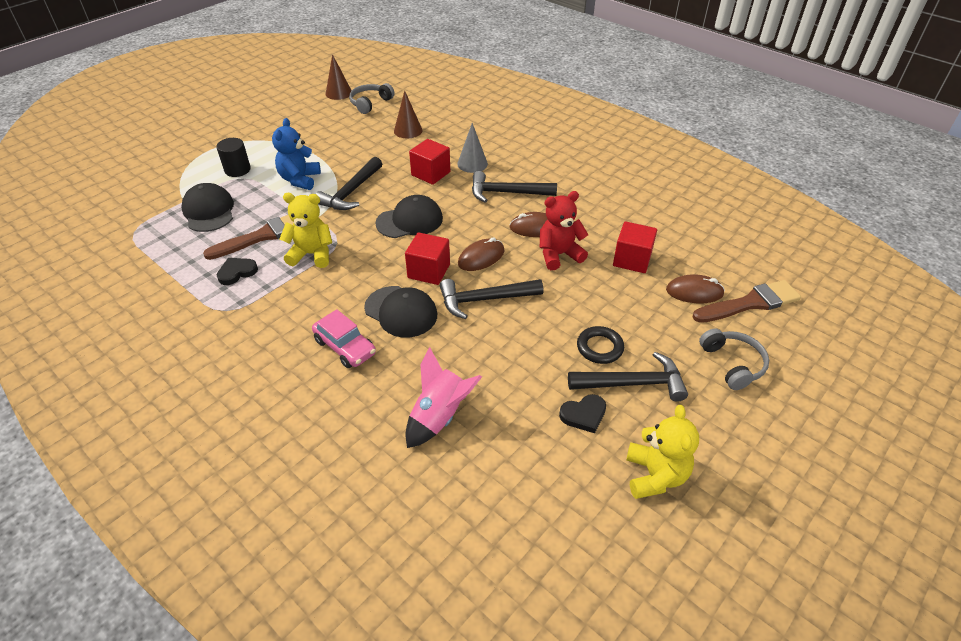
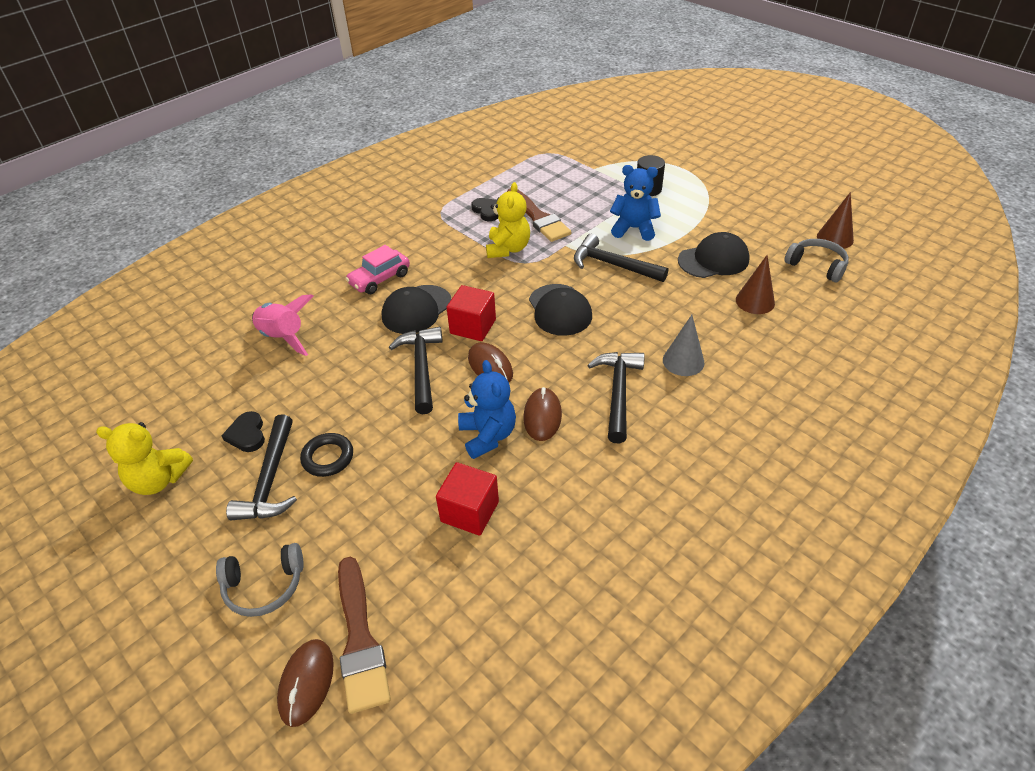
camera: 95 degrees right, 0 degrees up
(209, 211) = (577, 184): black cap -> black cap (713, 260)
(430, 173) = (656, 324): red cube -> none
(559, 255) = (488, 436): red teddy bear -> blue teddy bear
(694, 292) = (395, 573): brown mouse -> brown mouse (306, 683)

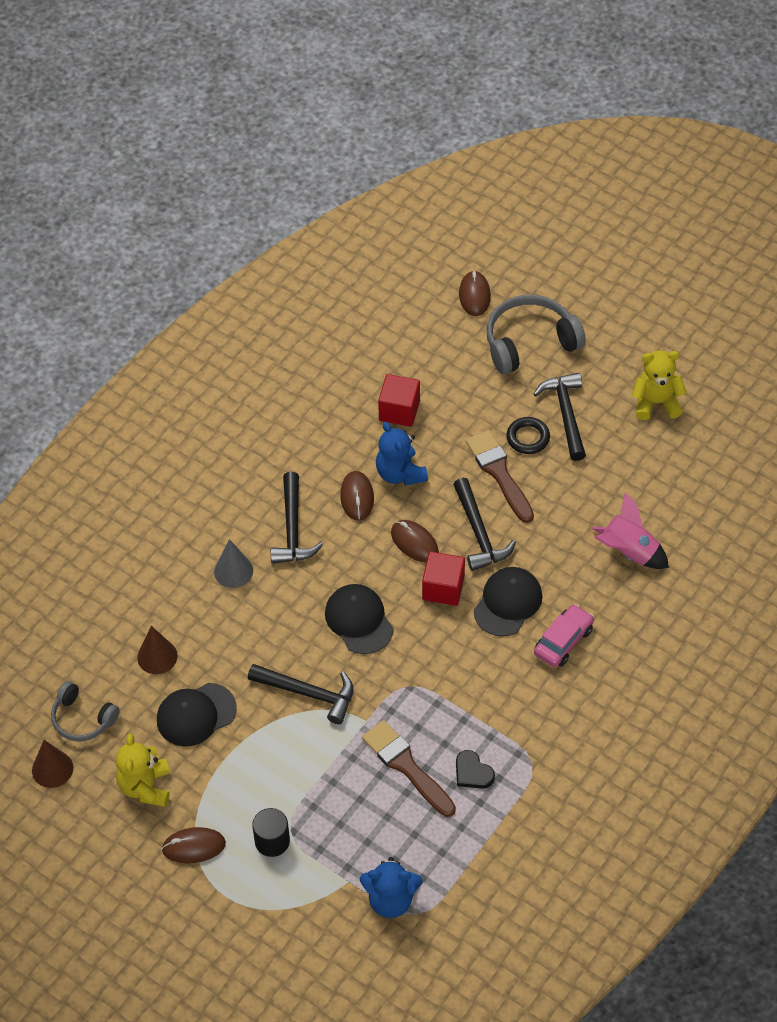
camera: 170 degrees right, 10 degrees up
(247, 434) = (607, 449): black heart -> none
(264, 586) = (530, 343): grey headphones -> grey headphones, size x1.62
(360, 640) = (450, 321): brown brush -> brown brush (499, 473)
(508, 249) = (432, 706): yellow teddy bear -> yellow teddy bear (145, 787)
(634, 229) = (287, 759): blue teddy bear -> blue teddy bear (391, 900)
(708, 190) = (194, 847): none -> brown mouse

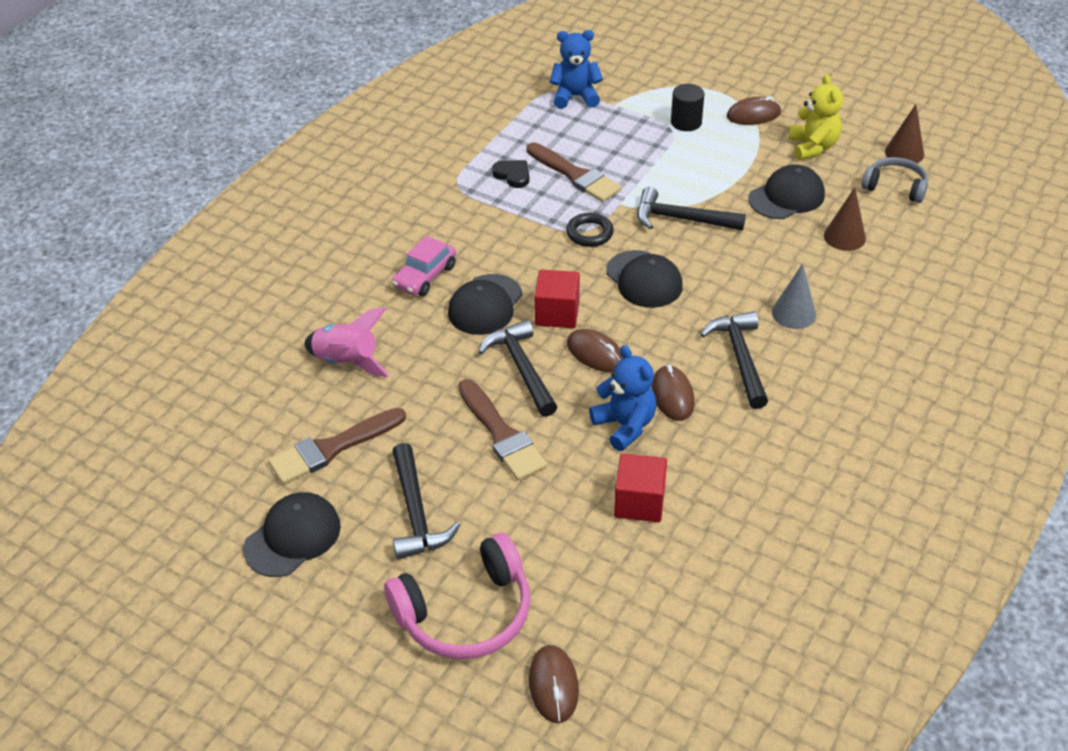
camera: 175 degrees right, 10 degrees down
(528, 438) = (466, 479): black ring -> black ring (589, 233)
(530, 343) = (465, 612): grey headphones -> pink headphones
(634, 471) = (332, 448): none -> brown brush
(656, 403) = (293, 537): yellow teddy bear -> black cap

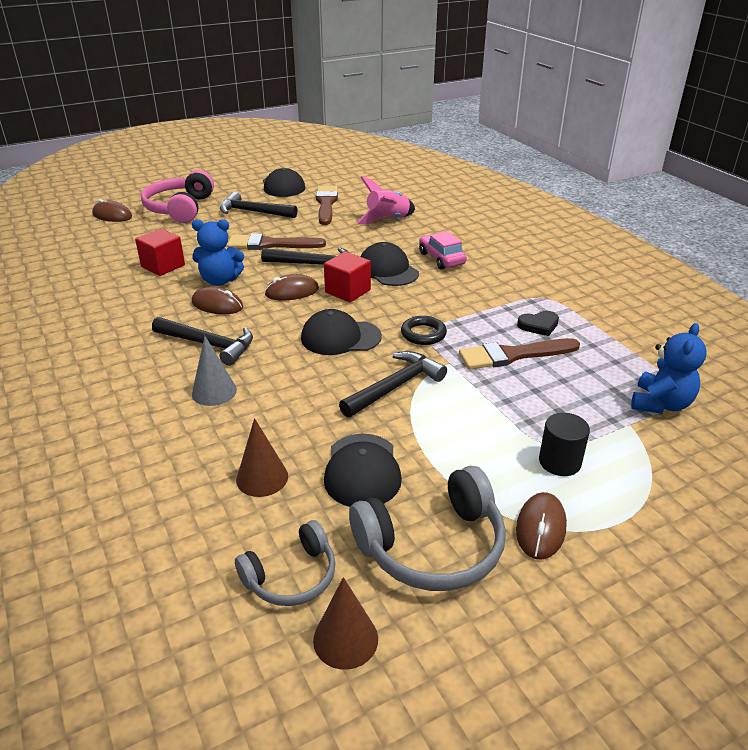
camera: 120 degrees right, 10 degrees down
(812, 147) = (432, 546): yellow teddy bear -> grey headphones

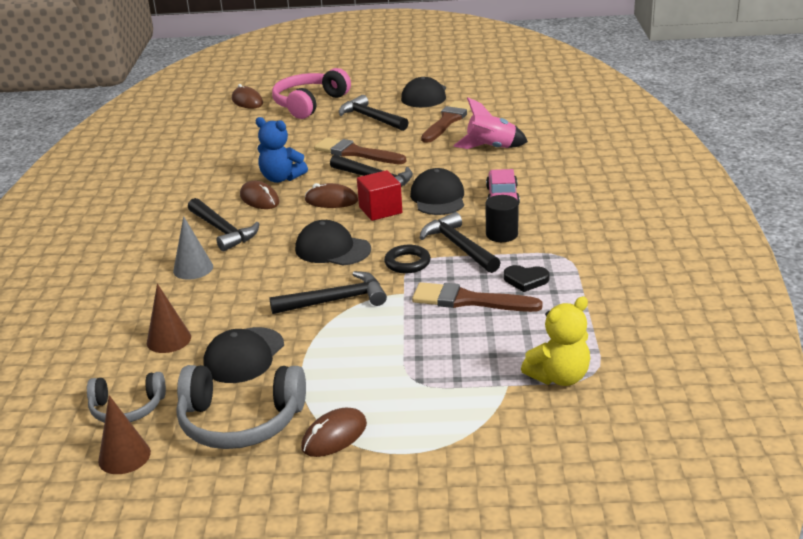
camera: 30 degrees right, 5 degrees down
(163, 266) = (247, 156): red cube -> none
(452, 309) = (459, 246): none -> black hammer
(559, 462) = (407, 395): black cylinder -> black cylinder (502, 234)
(660, 404) = (559, 377): blue teddy bear -> yellow teddy bear

